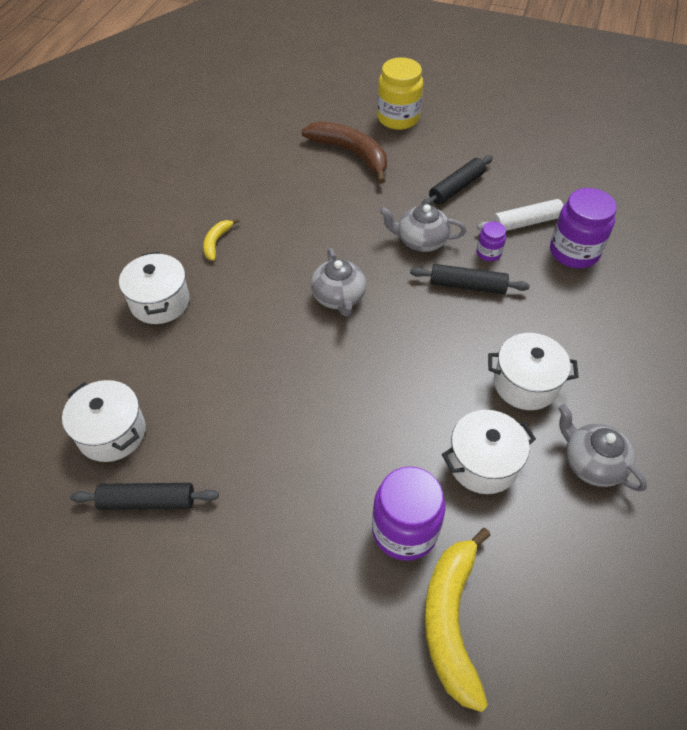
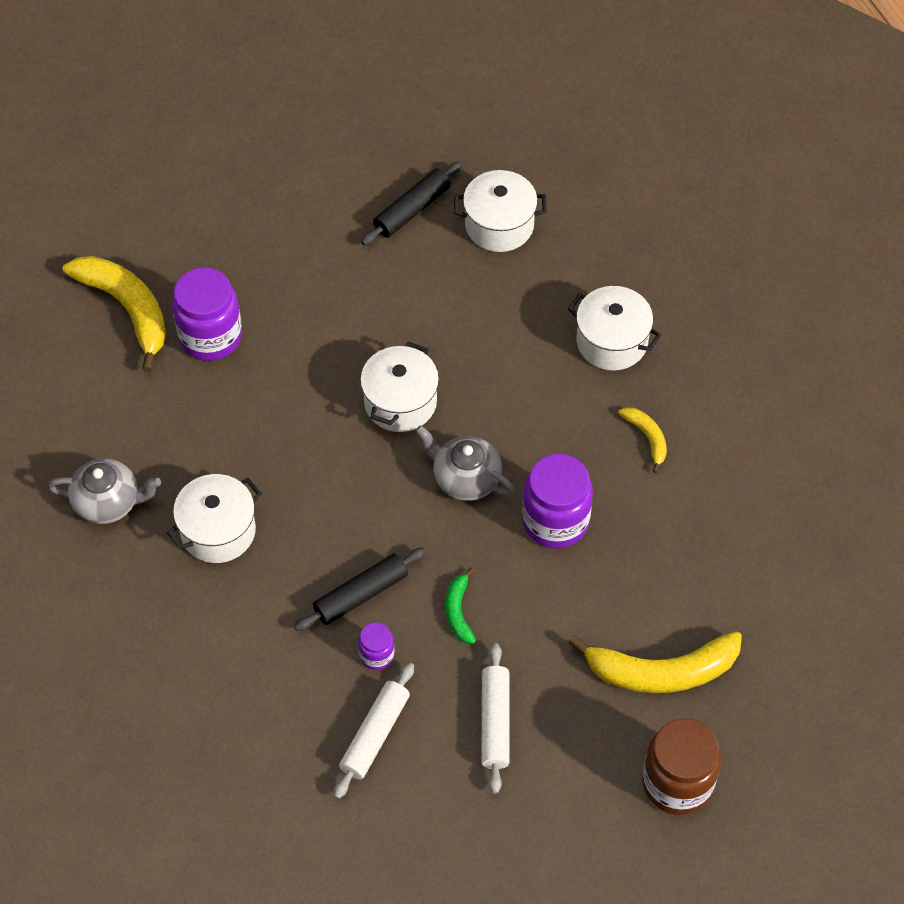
camera: 135 degrees right, 5 degrees up
(351, 154) = (661, 671): brown banana -> yellow banana
(398, 118) = (677, 783): yellow jar -> brown jar
(420, 241) = (458, 611): grey teapot -> green banana
(456, 188) = (494, 722): black rolling pin -> white rolling pin
(483, 463) = (195, 431): white pot -> white pot (400, 402)
(574, 252) = (291, 734): purple jar -> purple jar (555, 521)

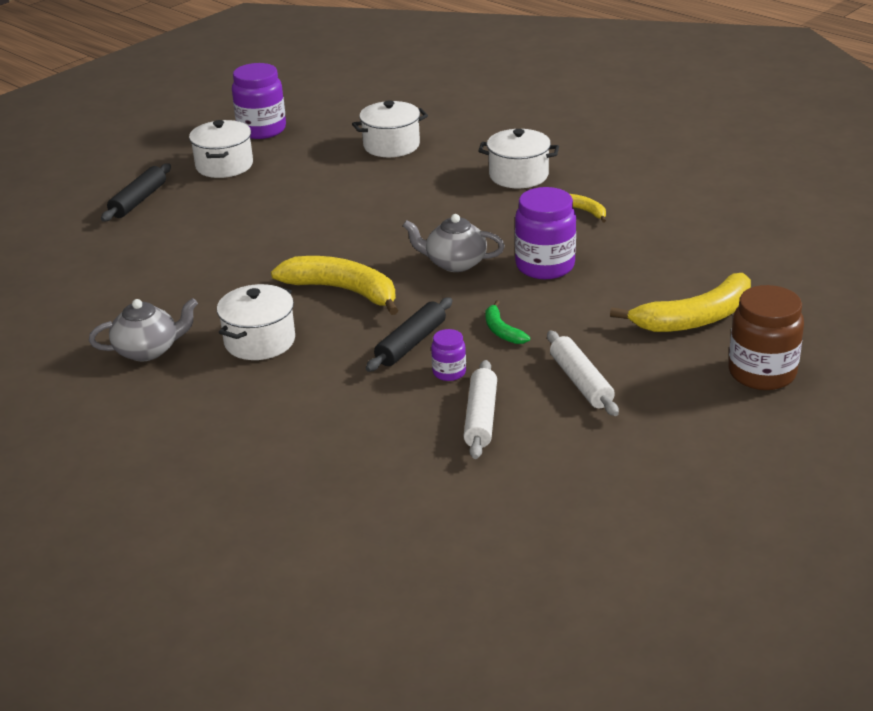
camera: 20 degrees left, 25 degrees down
(127, 309) = (109, 248): yellow banana -> yellow banana (343, 291)
(210, 336) = (190, 245): purple jar -> purple jar (262, 130)
(400, 402) = (373, 240): white pot -> white pot (224, 165)
(412, 210) = (318, 153): black rolling pin -> black rolling pin (138, 200)

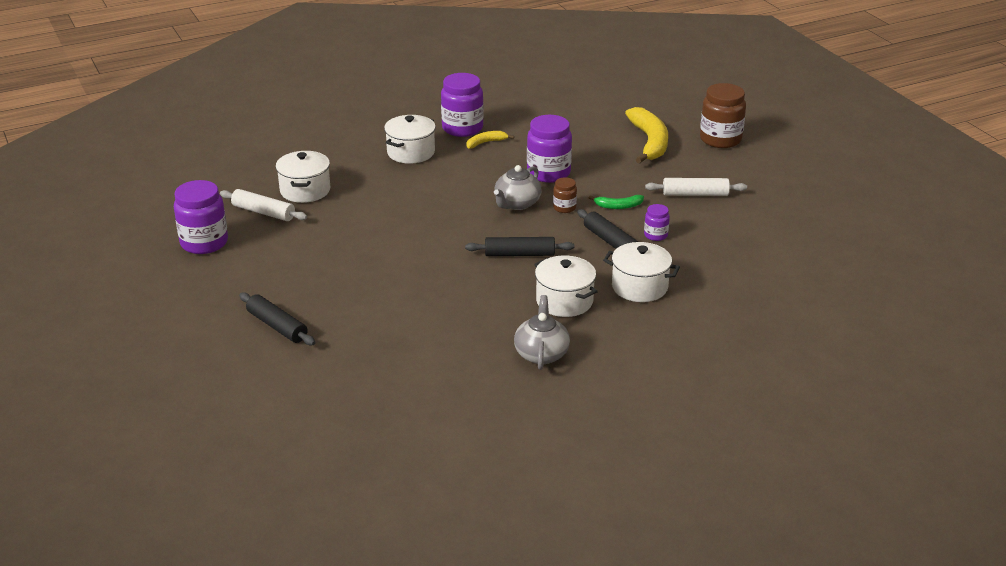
camera: 70 degrees left, 0 degrees up
(224, 165) = (255, 272): white pot -> white pot (639, 287)
(343, 291) = (519, 254): yellow banana -> black rolling pin
(469, 295) = (564, 208): none -> brown jar
(480, 418) = (714, 235): white rolling pin -> white rolling pin (263, 212)
(604, 189) = (462, 128): none -> purple jar

